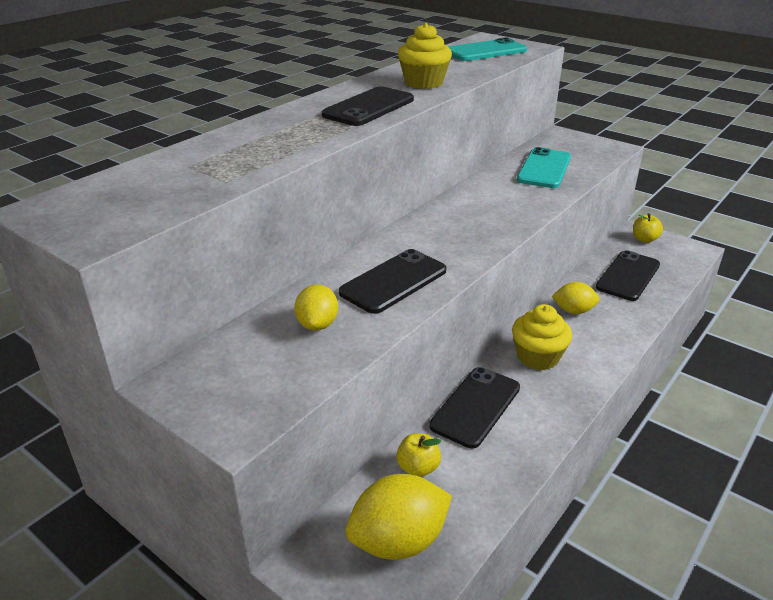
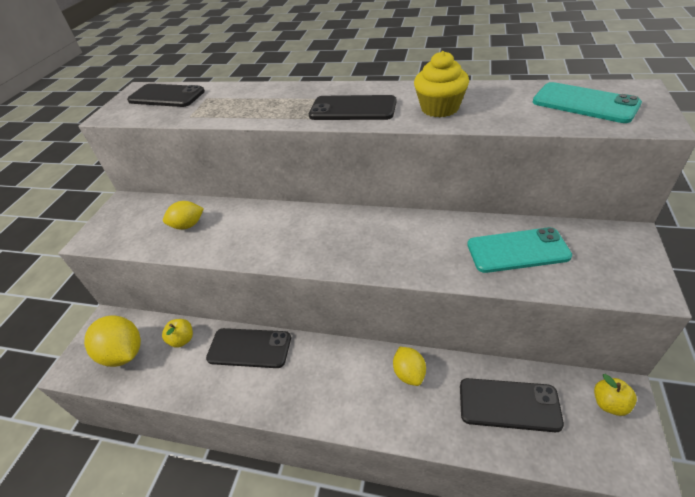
camera: 70 degrees right, 10 degrees up
(393, 281) = (250, 236): black phone -> black phone (166, 96)
(537, 357) = (325, 367): yellow cupcake -> none

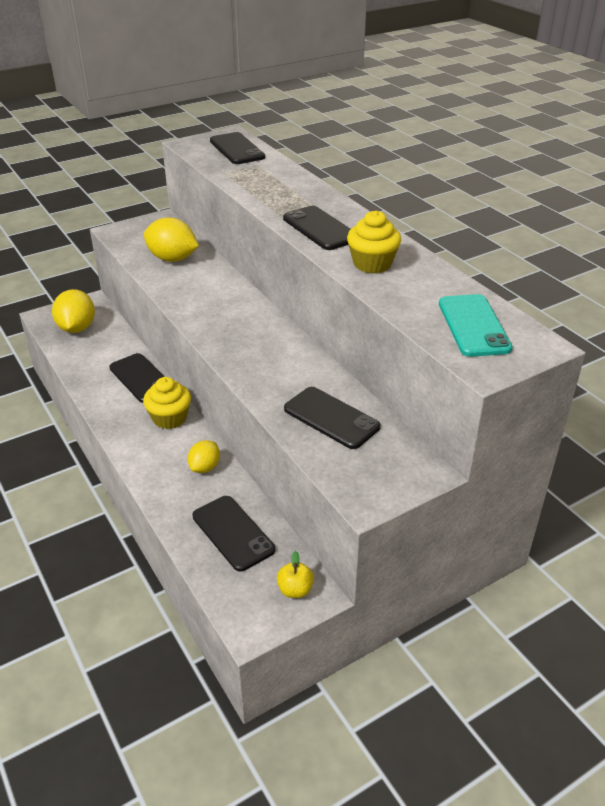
camera: 40 degrees right, 5 degrees down
(182, 340) = (114, 344): yellow apple -> none
(188, 225) = (172, 259): yellow lemon -> yellow lemon, size x1.67
(322, 360) = (169, 418): none -> yellow cupcake
(517, 250) = (331, 418): turquoise phone -> black phone

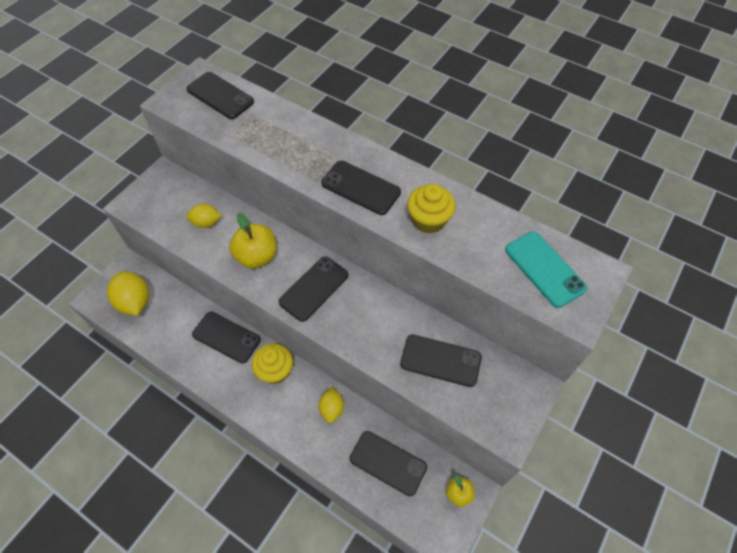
camera: 25 degrees left, 20 degrees up
(172, 259) = (206, 223): yellow lemon -> yellow lemon, size x0.60
(201, 292) = (257, 256): none -> yellow apple
(239, 328) = (314, 288): none -> black phone

